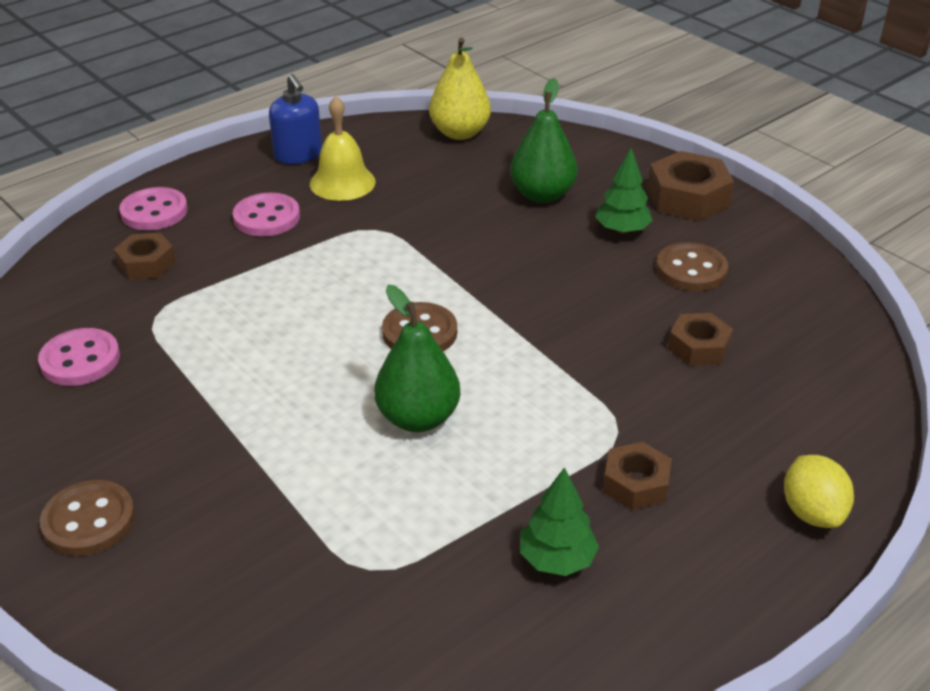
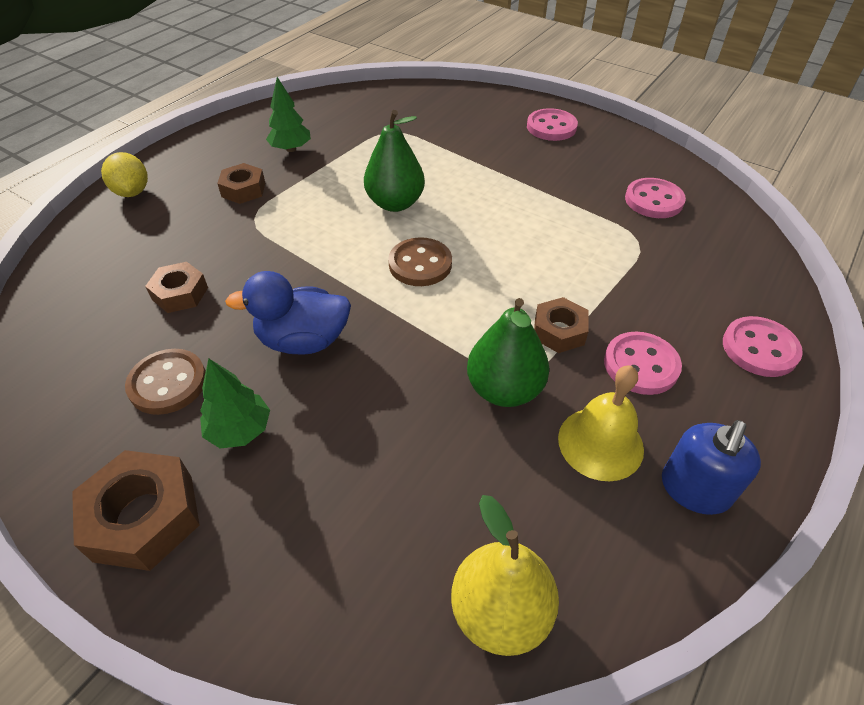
camera: 165 degrees right, 10 degrees up
(89, 521) = (551, 127): brown button -> pink button
(146, 264) = (697, 285): brown nut -> brown nut (559, 331)
(298, 155) = (695, 489): blue soap dispenser -> blue soap dispenser turned 105 degrees counterclockwise
(542, 195) = (343, 477): green pear -> green pear (504, 389)
(563, 282) = (303, 340): none -> blue duck

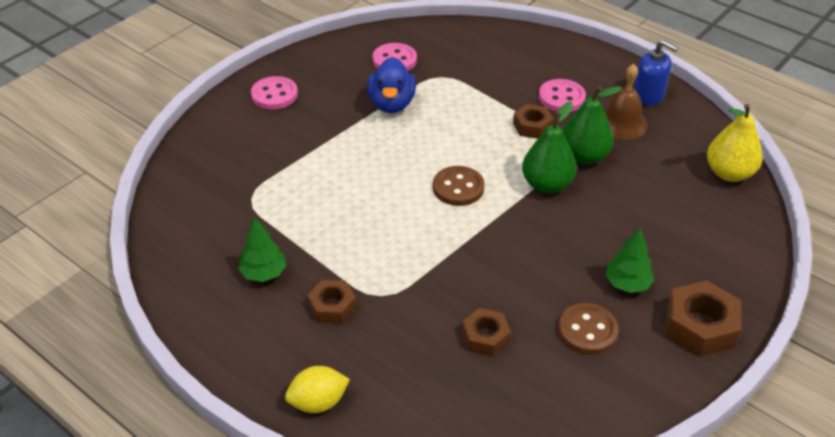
camera: 85 degrees left, 5 degrees down
(303, 340) = (541, 254): blue duck -> blue duck (392, 104)
(395, 203) = (374, 199): green pear -> green pear (547, 185)
(600, 443) = (622, 123): yellow bell -> brown bell
(759, 348) = (547, 50): pink button -> none

